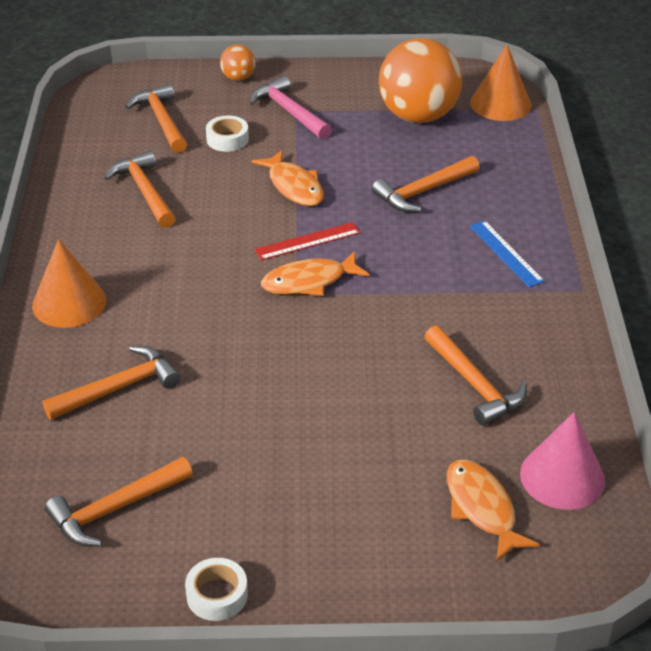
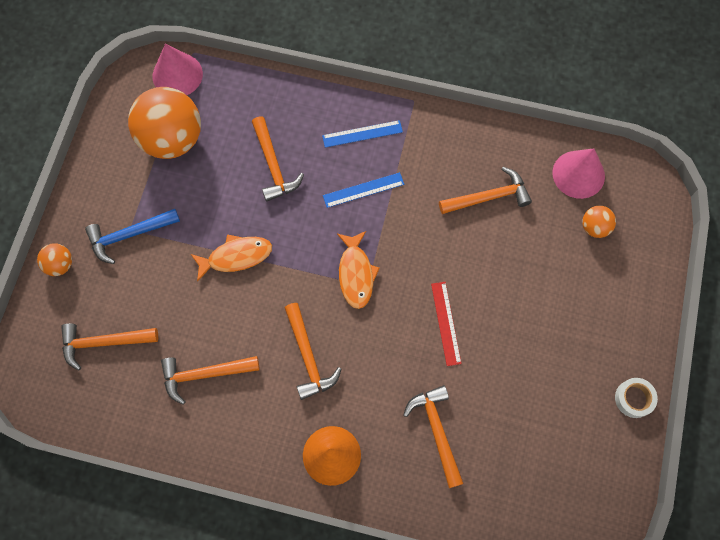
camera: 75 degrees left, 30 degrees up
(114, 509) = (552, 451): orange hammer -> orange hammer (308, 357)
(227, 139) = (152, 293): white tape -> none
(289, 111) = (129, 235): pink hammer -> blue hammer
(307, 241) = (308, 263): red ruler -> red ruler (445, 323)
(427, 268) = (363, 190): none -> blue ruler
(482, 508) = (594, 227): orange fish -> orange ball
(500, 104) = (177, 75): orange cone -> pink cone

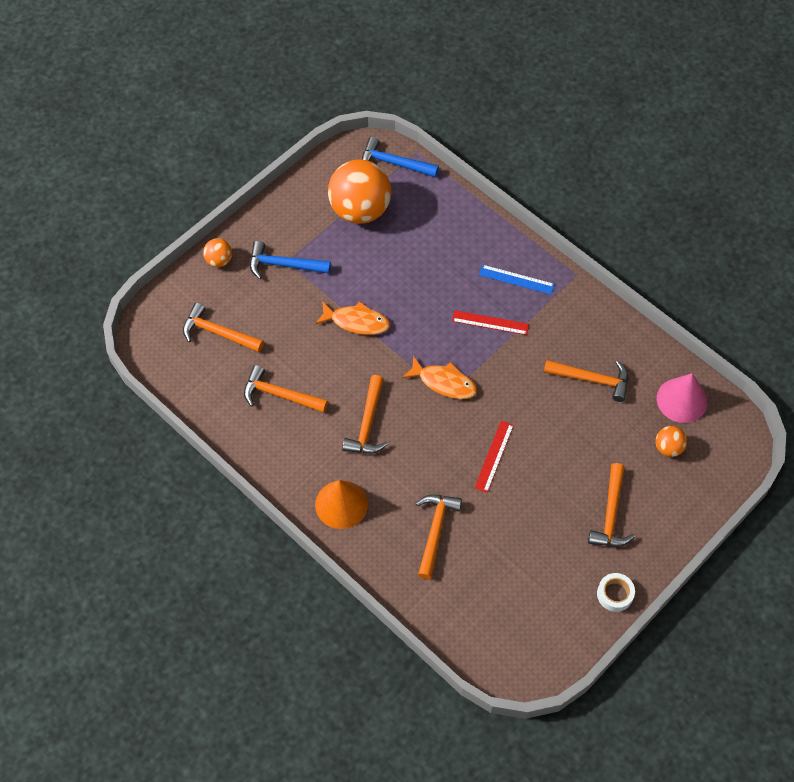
camera: 30 degrees right, 10 degrees down
(177, 75) = (393, 163): pink cone -> blue hammer
(273, 166) = (428, 269): orange hammer -> orange hammer (611, 515)
(356, 274) = (444, 382): orange fish -> orange fish turned 90 degrees counterclockwise
(363, 190) = (490, 322): blue ruler -> red ruler

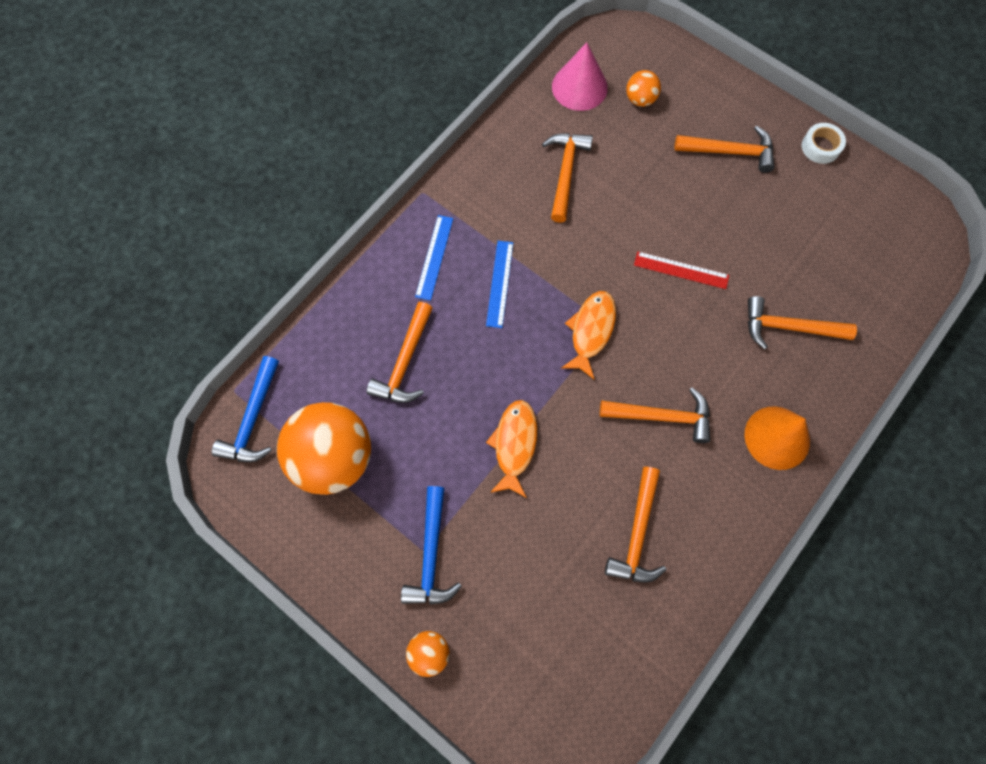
camera: 95 degrees left, 10 degrees up
(218, 333) = (551, 635): orange hammer -> orange hammer (405, 362)
(490, 322) = (499, 283): red ruler -> blue ruler

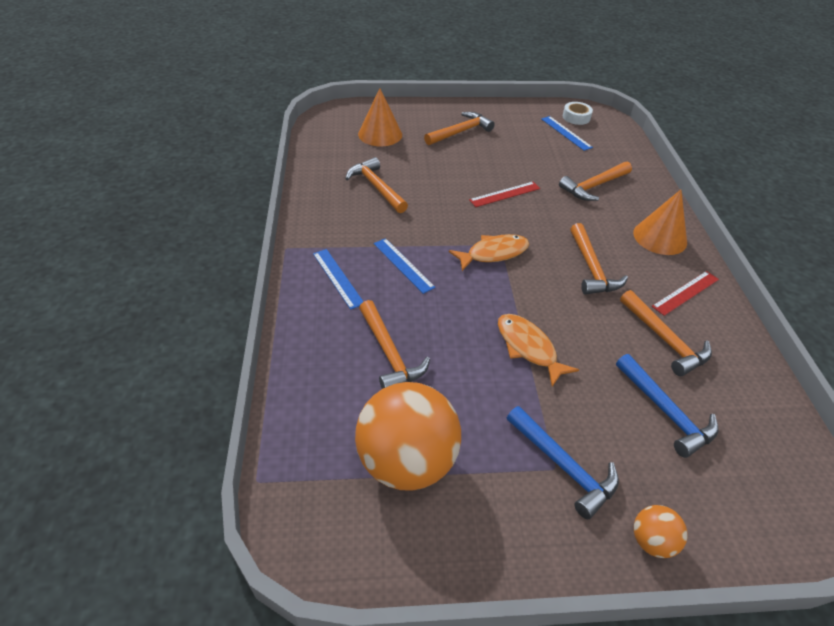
camera: 45 degrees left, 25 degrees down
(253, 419) = (300, 490): blue hammer -> blue hammer (666, 412)
(579, 87) = (335, 145): pink cone -> none
(591, 331) = (493, 253): orange fish -> orange fish turned 90 degrees clockwise
(640, 99) = (380, 134): orange ball -> orange cone
(662, 416) = (591, 268): orange hammer -> orange hammer turned 120 degrees clockwise
(719, 511) = (686, 293): none -> red ruler
(820, 147) = (503, 108): white tape -> white tape (576, 117)
(851, 233) = (566, 133): none -> blue ruler

